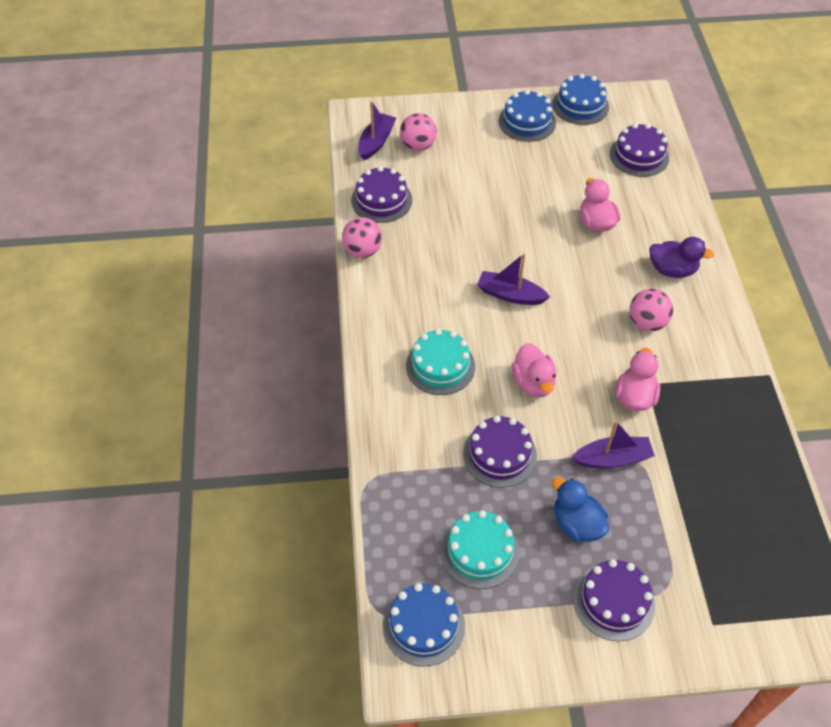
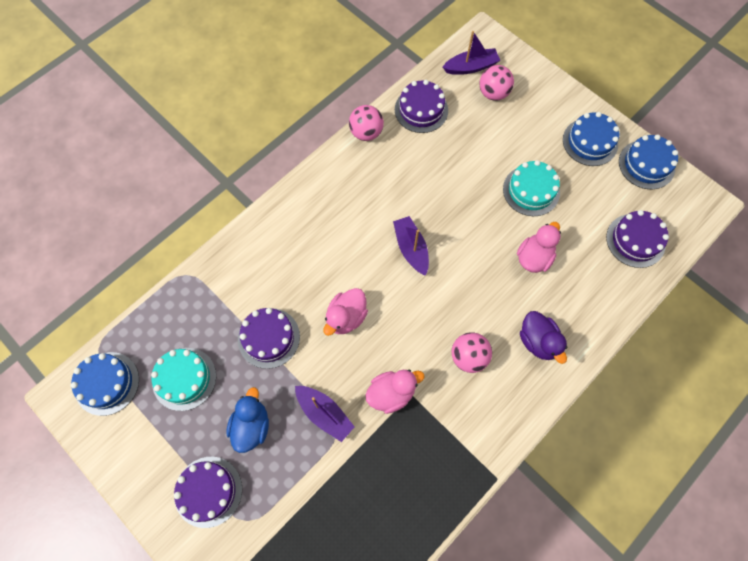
camera: 50 degrees right, 15 degrees up
(440, 366) = (311, 250): turquoise cake -> turquoise cake (531, 190)

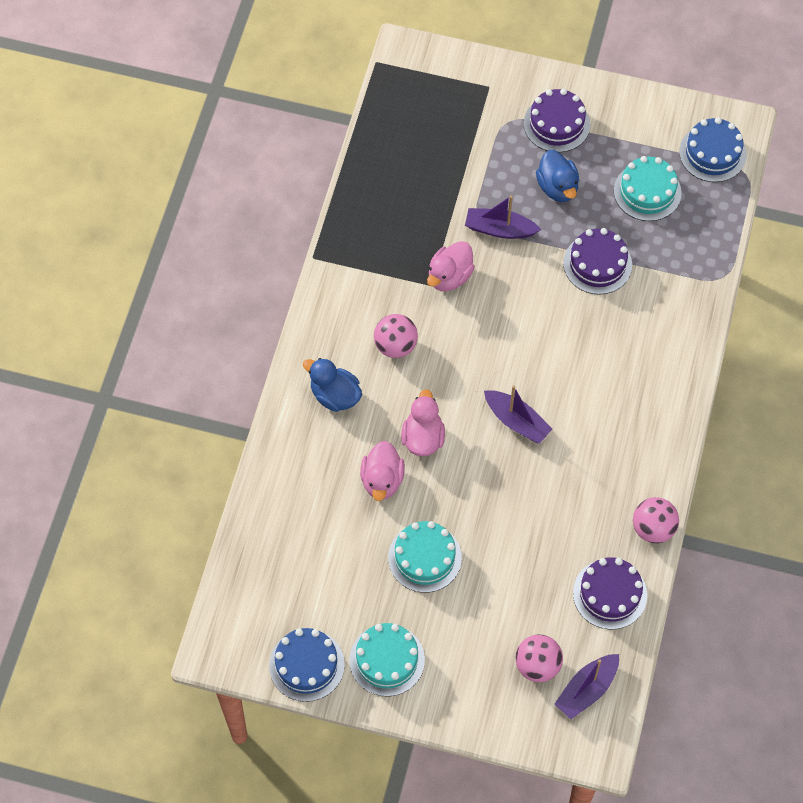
camera: 150 degrees right, 5 degrees down
(346, 317) = (537, 320): pink duck -> pink duck (423, 438)
(538, 341) = (335, 395): purple duck -> blue duck
(590, 142) = (387, 660): blue cake -> turquoise cake
(635, 240) = (281, 559): purple cake -> none

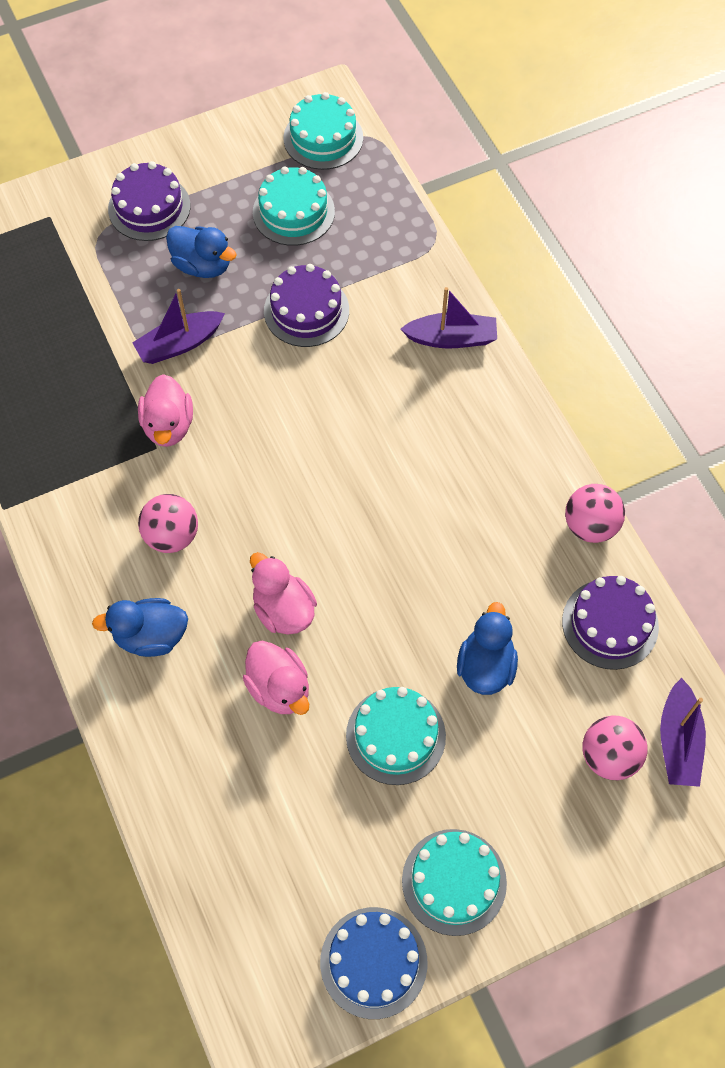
camera: 40 degrees left, 0 degrees up
(512, 560) = (485, 666): none -> blue duck
(517, 421) = (364, 520): purple boat -> purple boat (451, 338)
(712, 153) = (323, 138): blue cake -> turquoise cake

